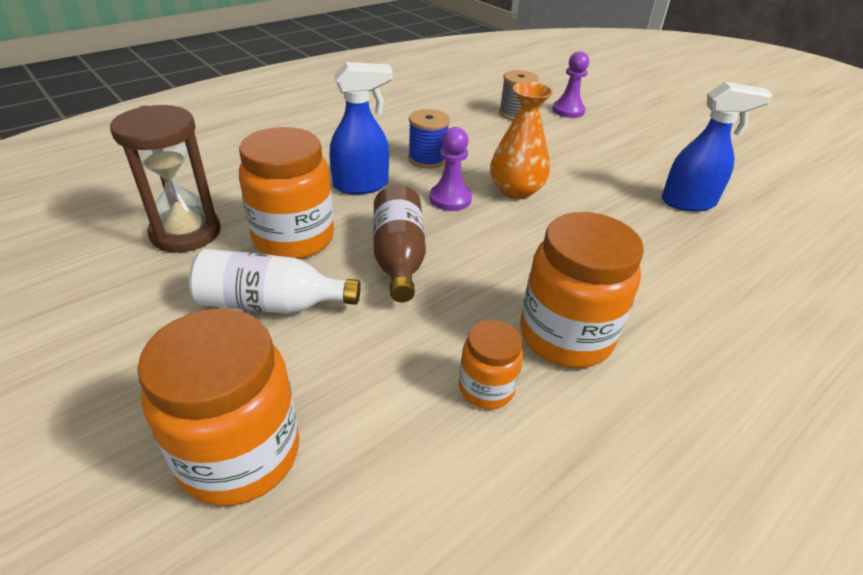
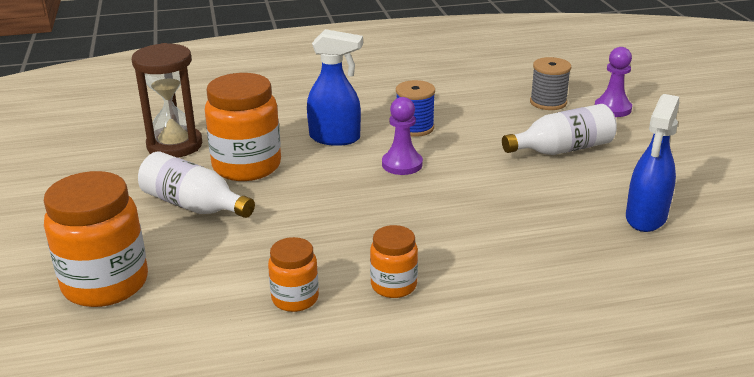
camera: 30 degrees right, 10 degrees down
(398, 257) = (314, 198): brown bottle -> none
(516, 190) = (471, 170): orange vase -> none
(565, 336) = (393, 285): orange jar -> orange jar, size x0.54
(568, 154) = (562, 149): none -> white bottle
(688, 202) = (645, 218): blue spray bottle -> blue spray bottle turned 90 degrees clockwise

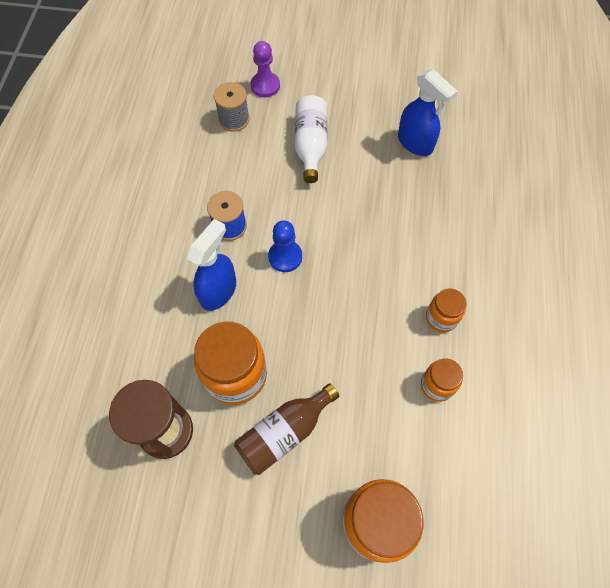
camera: 70 degrees left, 35 degrees up
(194, 206) = (284, 432): white bottle -> brown bottle
(402, 164) = (285, 257): purple pawn -> blue pawn

